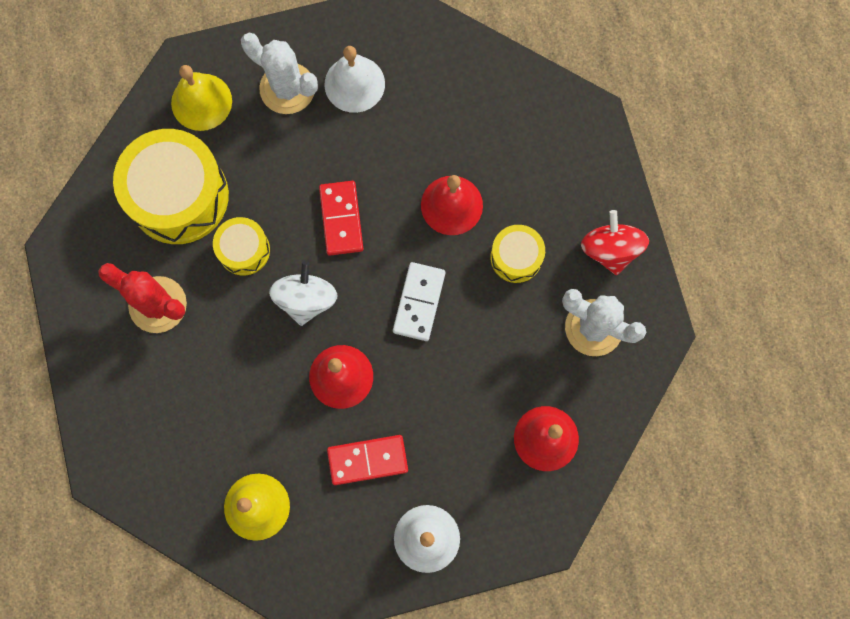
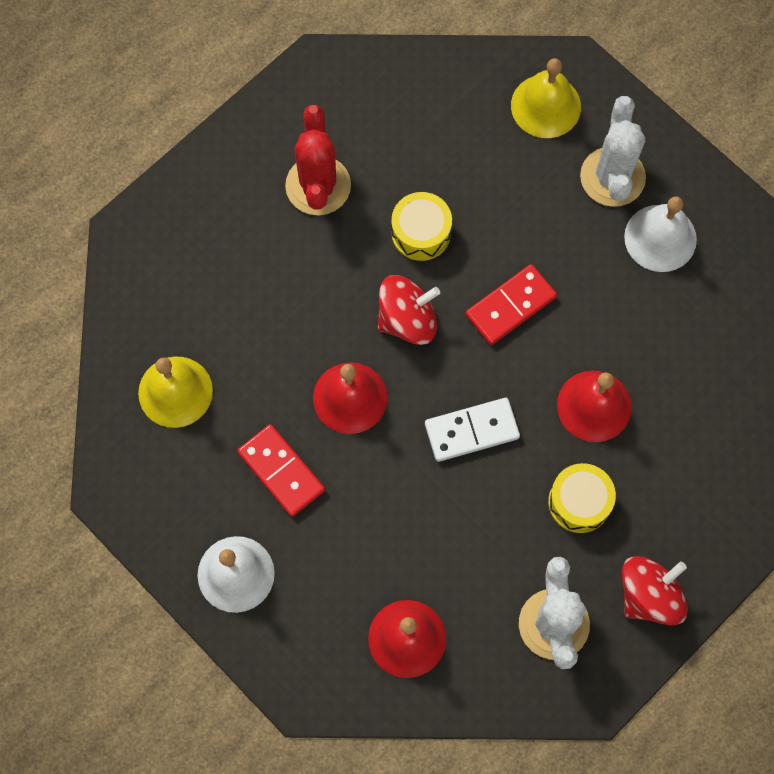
camera: 60 degrees right, 5 degrees down
(179, 196) = (437, 141): yellow drum -> none
(306, 299) = (407, 320): white spinning top -> red spinning top

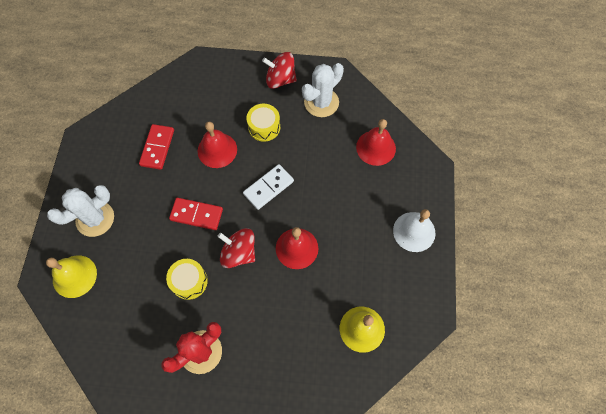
camera: 130 degrees left, 5 degrees down
(281, 471) = (355, 250): red domino -> red domino (157, 148)
(471, 430) = (268, 188): white domino -> white domino turned 75 degrees counterclockwise
(660, 238) = (113, 178): white bell -> none

